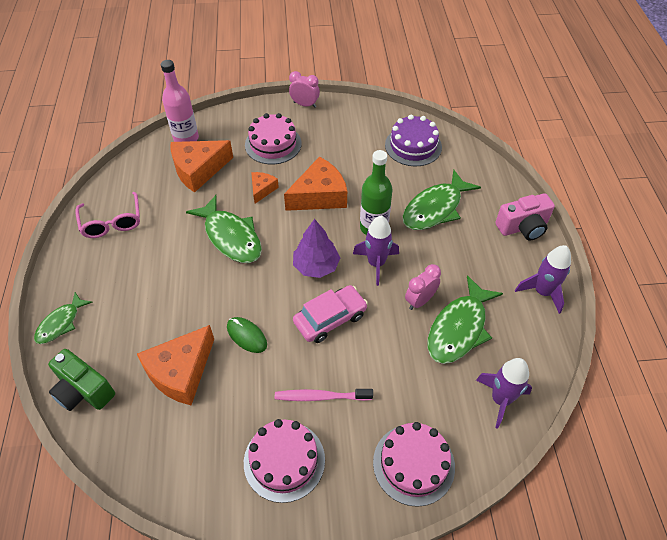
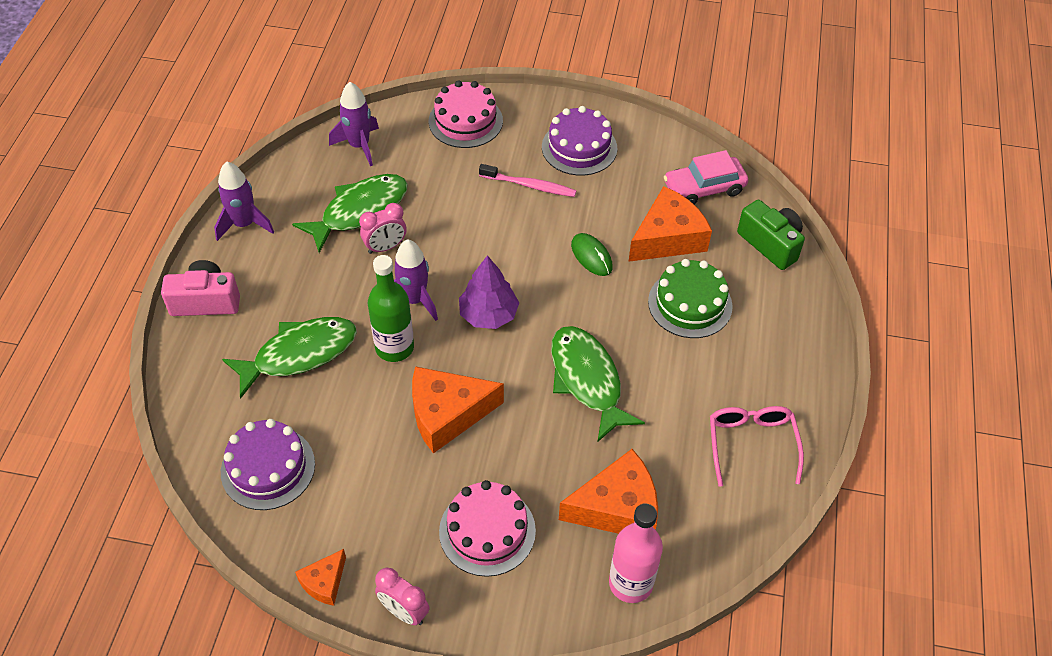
camera: 165 degrees left, 0 degrees up
(61, 323) = (805, 318): green fish -> none
(158, 313) = (690, 304): none -> green cake
(262, 189) = (527, 445): orange cheese -> orange cheese (324, 582)
(284, 460) = (579, 147): pink cake -> purple cake
(330, 318) = (494, 252): pink car -> pink car (704, 188)

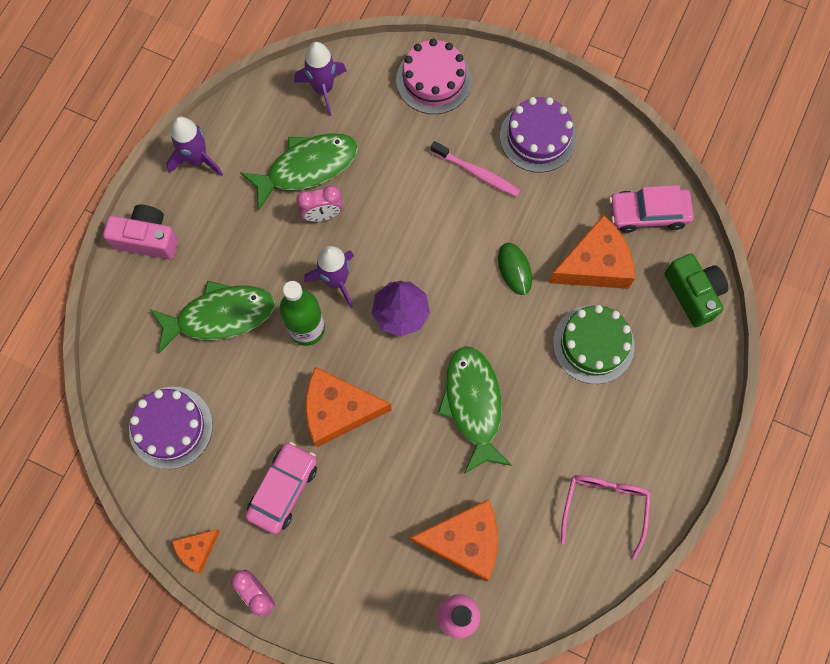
camera: 15 degrees right, 20 degrees up
(407, 501) = (283, 489): none -> pink car
(487, 531) = (345, 535): pink cake -> none

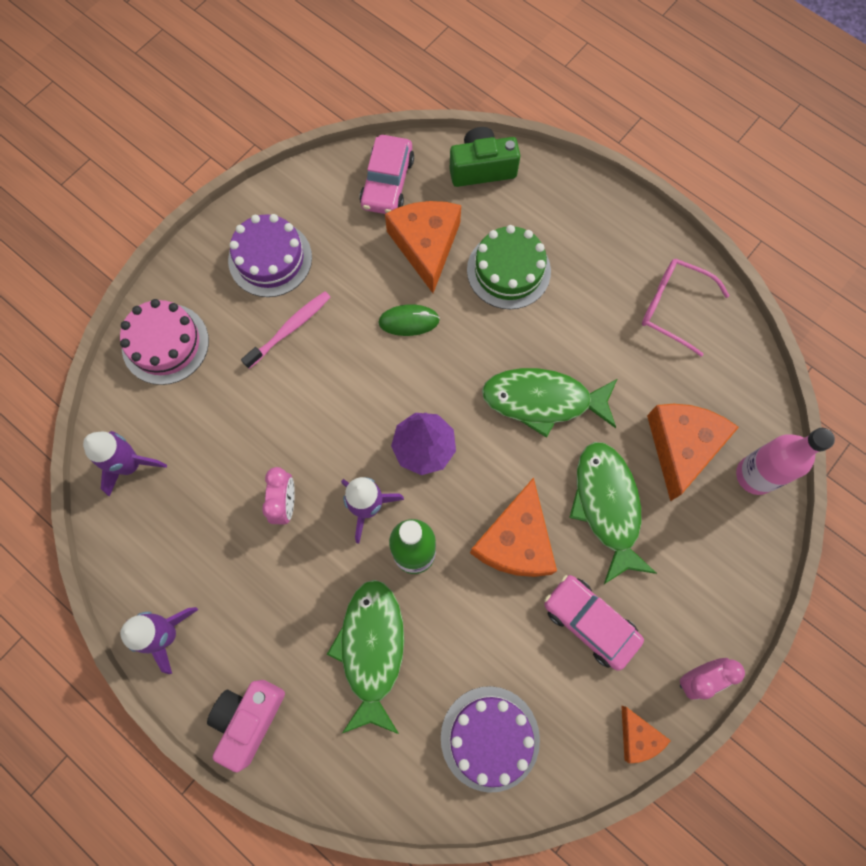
camera: 75 degrees left, 0 degrees up
(307, 167) = (222, 506): green fish -> green fish (607, 506)

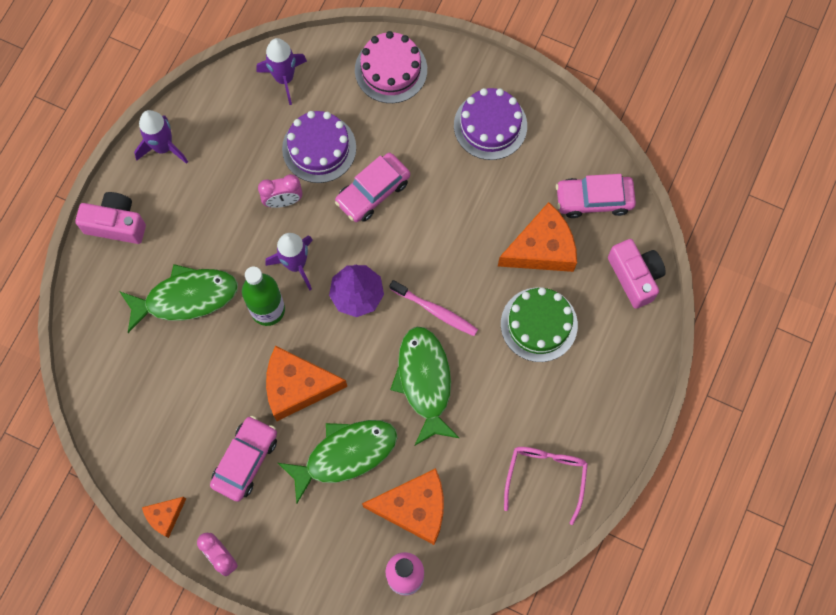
camera: 75 degrees right, 0 degrees up
(290, 329) = (431, 160): pink toothbrush -> pink toothbrush (435, 311)
(307, 400) = (373, 192): none -> pink car
(409, 321) = (465, 253): green mouse -> none
(482, 168) = (635, 277): green camera -> pink camera
(490, 738) = (140, 402): purple cake -> purple cake (319, 148)

